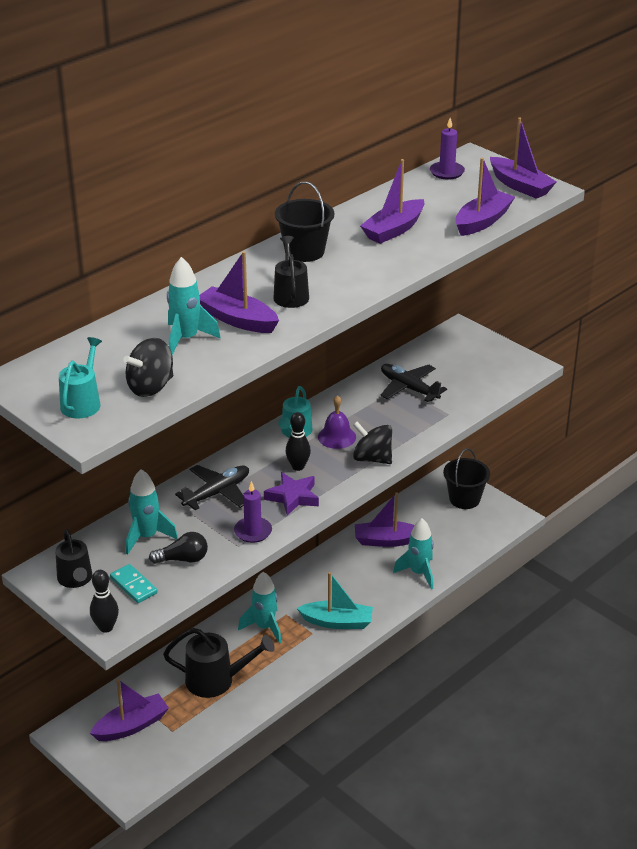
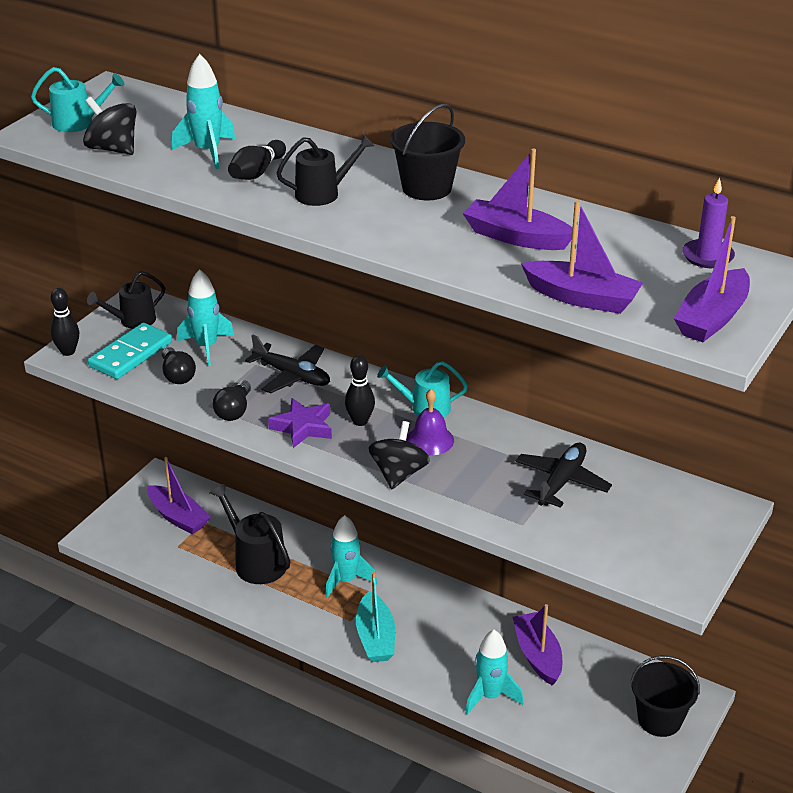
camera: 75 degrees right, 0 degrees up
(133, 585) = (131, 354): turquoise domino -> turquoise domino, size x1.60
(217, 680) = (255, 561): black watering can -> black watering can turned 150 degrees clockwise
(238, 320) = (257, 172): purple boat -> black bowling pin
(253, 531) = (234, 411): purple candle -> black light bulb

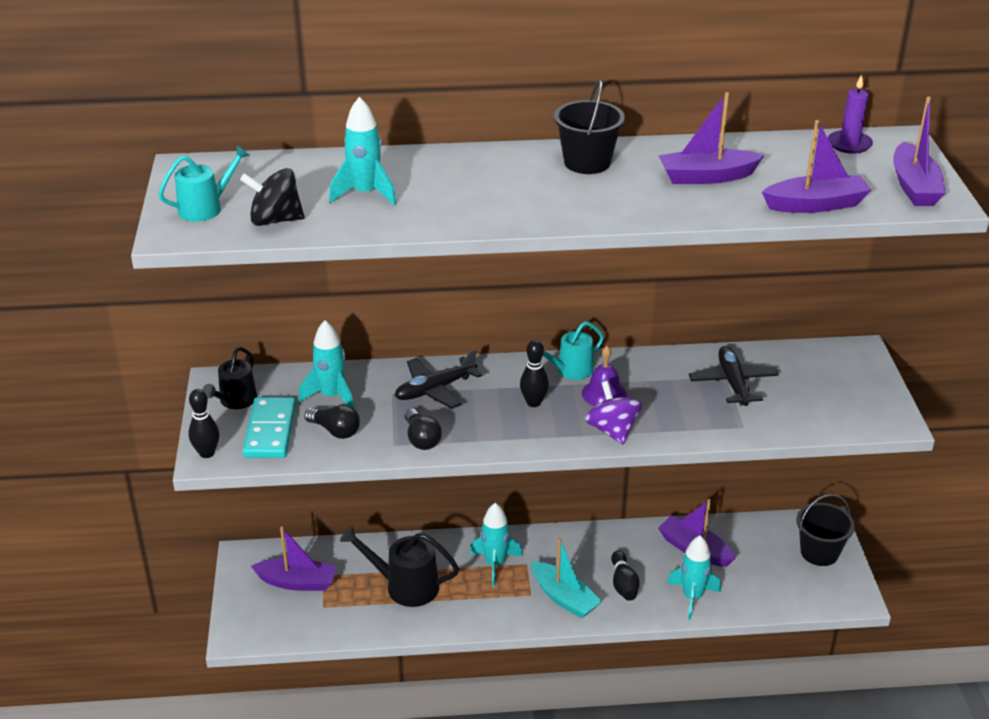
camera: 35 degrees left, 0 degrees up
(257, 172) = (434, 196): black bowling pin -> black bowling pin (623, 584)
(292, 376) = (435, 389): black plane -> black plane turned 150 degrees clockwise
(303, 427) = (494, 427): purple star -> none
(323, 193) = (514, 194): black watering can -> none
(398, 474) = (612, 430): black spinning top -> purple spinning top

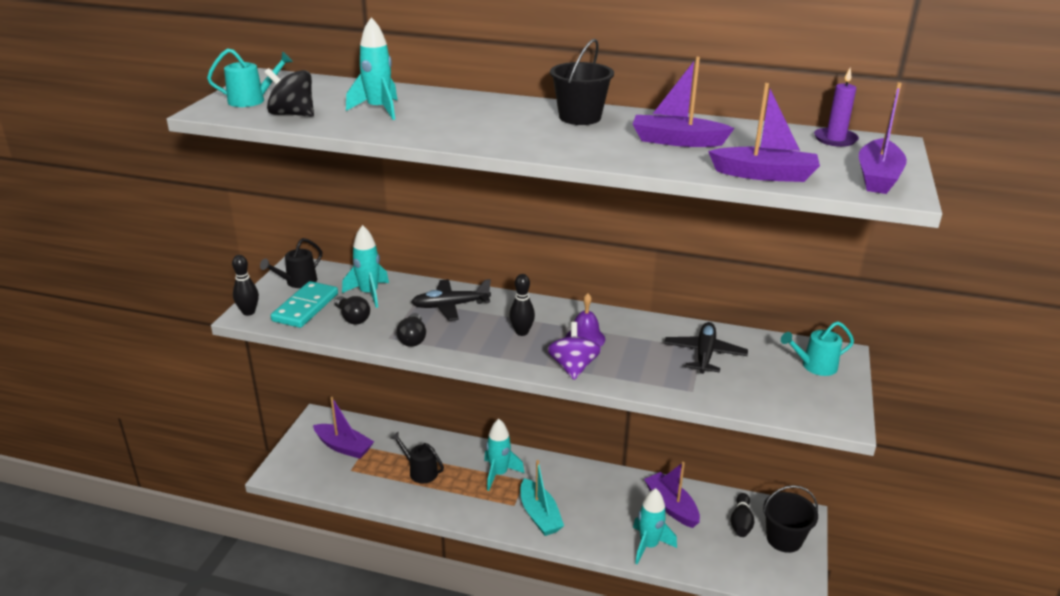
camera: 20 degrees right, 5 degrees down
(404, 586) = (420, 471): black watering can -> black watering can, size x0.66
(570, 371) = (569, 315): turquoise watering can -> turquoise watering can (814, 366)
(623, 584) = (595, 518): black bowling pin -> black bowling pin (741, 522)

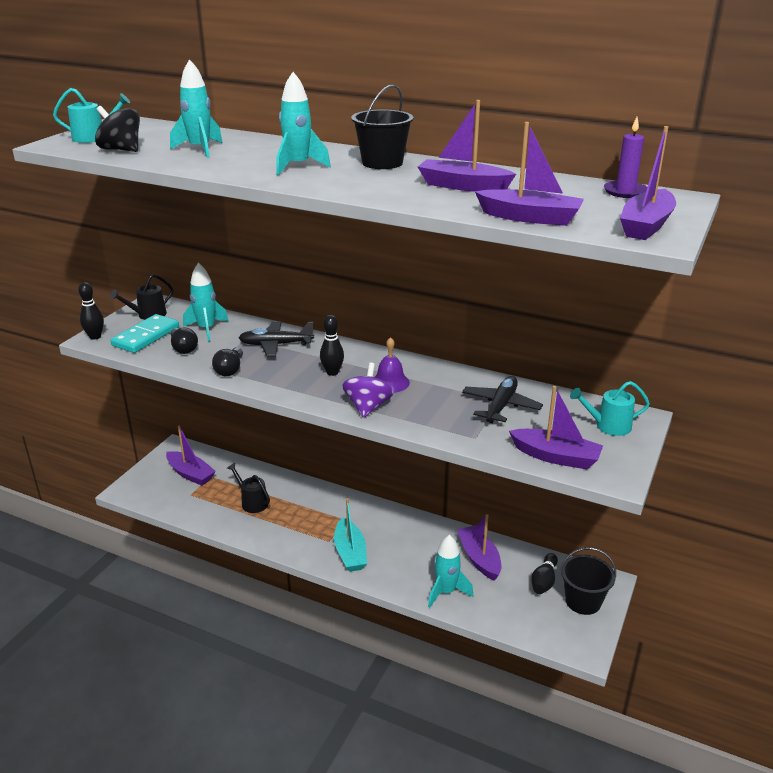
camera: 10 degrees right, 0 degrees up
(499, 474) = (323, 512): turquoise rocket -> turquoise rocket (298, 166)
(778, 404) = (556, 457): none -> purple boat

